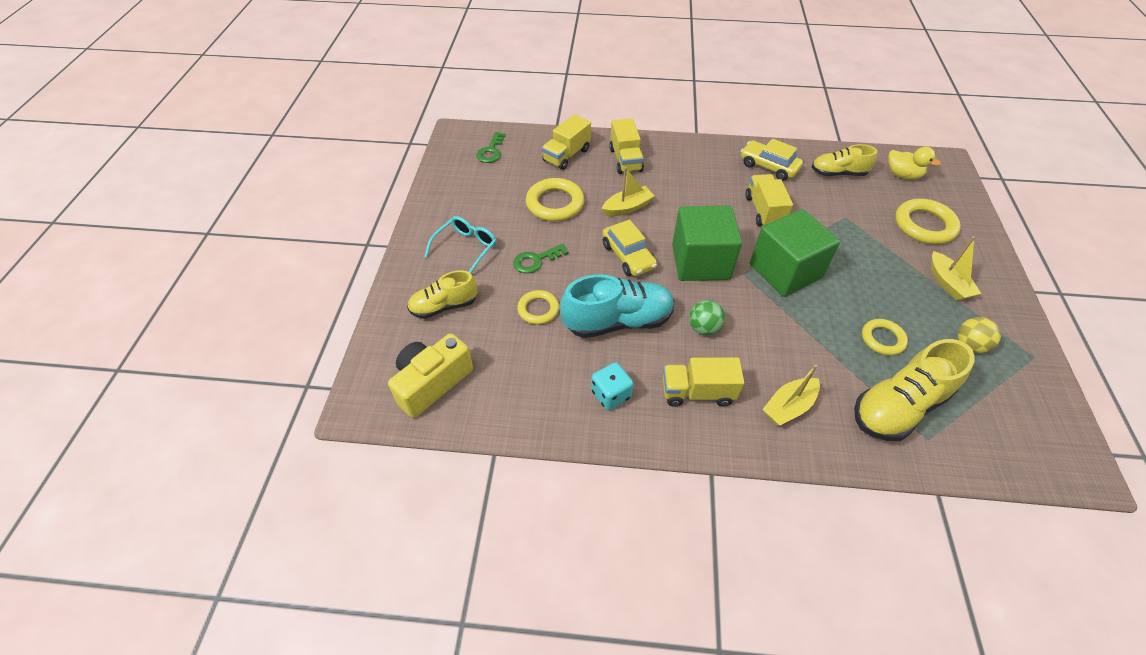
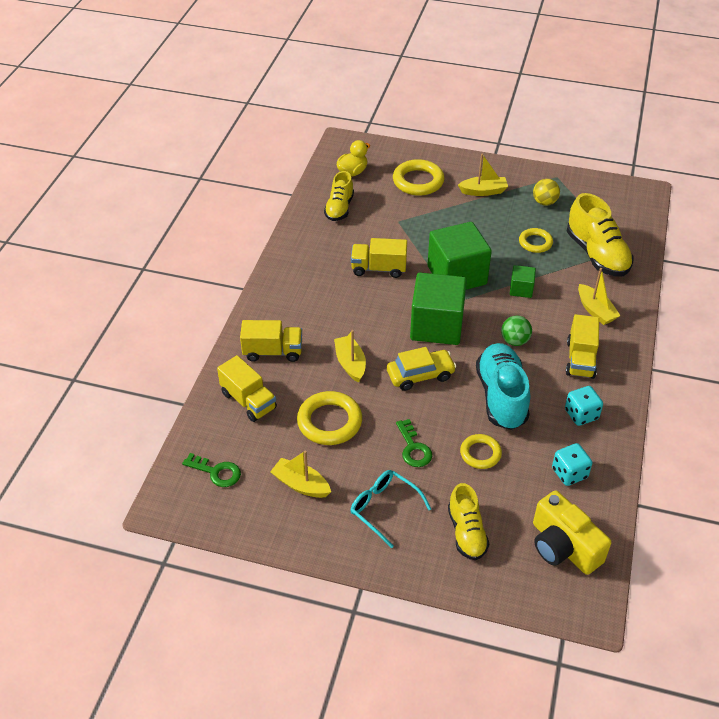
camera: 80 degrees left, 5 degrees down
(485, 196) = (301, 484): none -> yellow boat
(525, 385) = (569, 473): none -> turquoise dice
(768, 167) = (317, 249): yellow car -> none
(790, 329) = (521, 289): none -> green cube

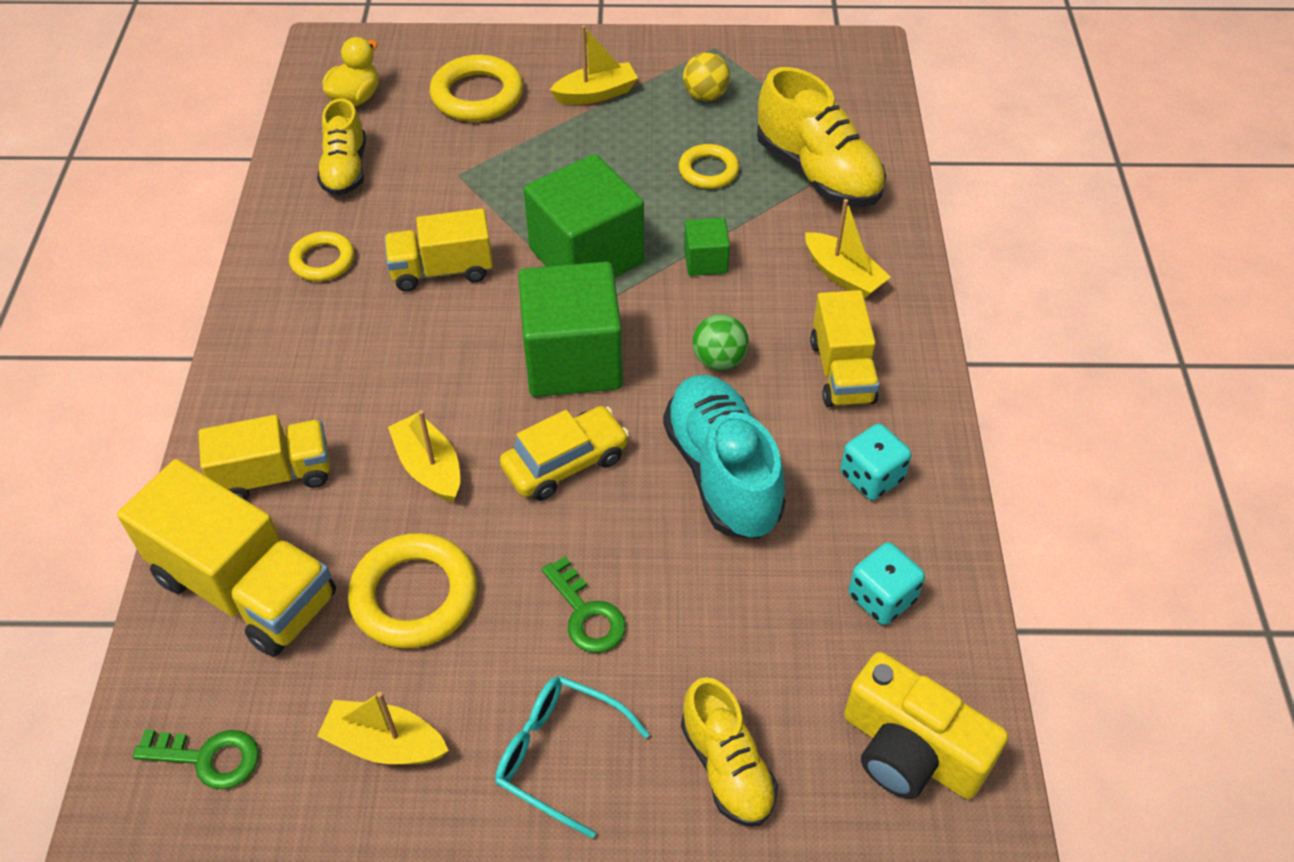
camera: 15 degrees left, 5 degrees up
(248, 401) = (246, 588): yellow truck -> yellow truck, size x1.56
(480, 453) = (712, 596): yellow ring -> yellow ring (323, 260)

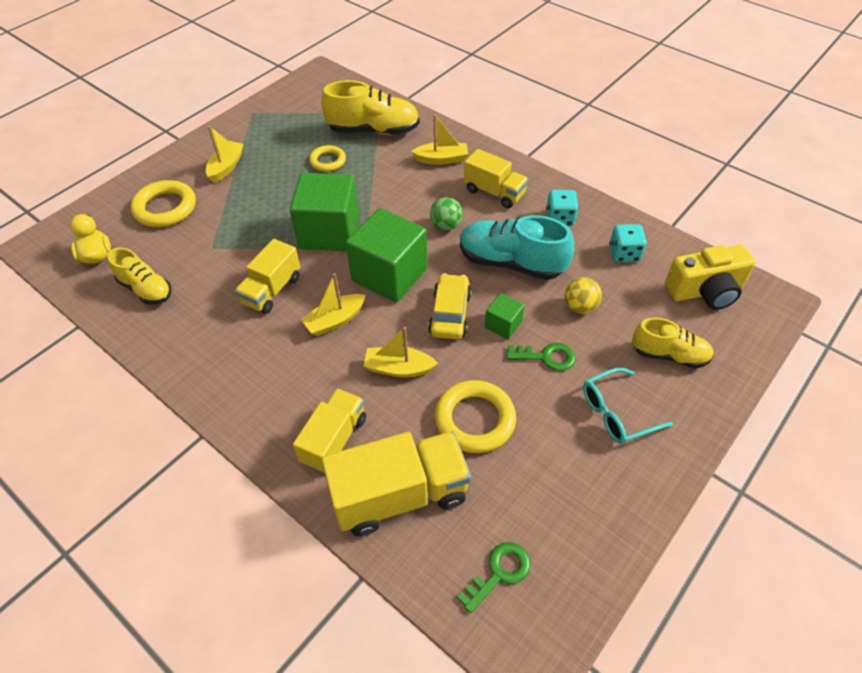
camera: 50 degrees left, 0 degrees up
(323, 260) = (202, 336): yellow ring -> none
(385, 744) = (555, 482): yellow boat -> yellow boat (335, 320)
(705, 96) = (279, 134): yellow ball -> yellow ball (580, 307)
(705, 261) = (382, 195): green cube -> green cube (503, 325)

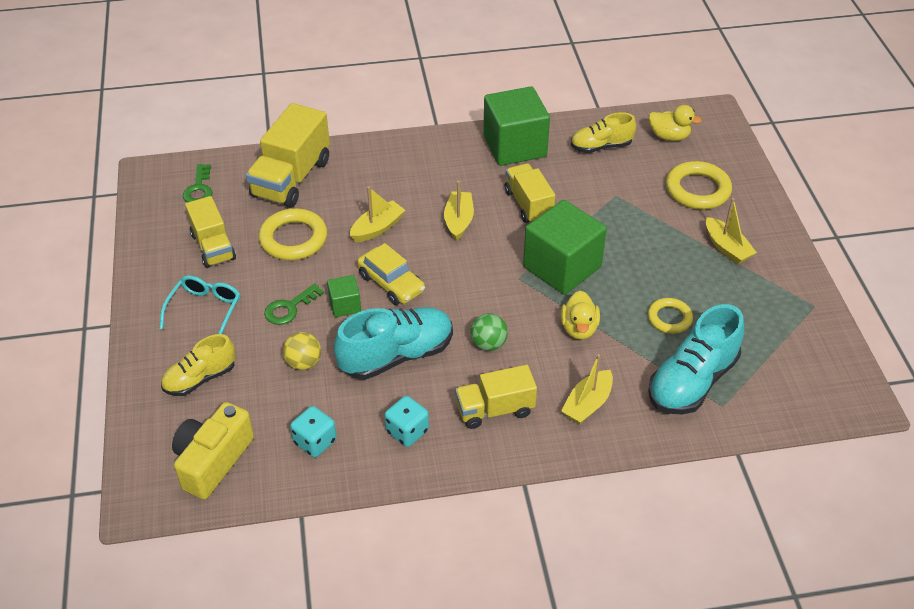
camera: 130 degrees right, 5 degrees down
(334, 440) = (362, 172): yellow truck -> yellow truck (213, 247)
(373, 130) = (692, 381): yellow shoe -> turquoise shoe
(382, 193) = (579, 328): none -> yellow duck
(389, 275) = (471, 274): green cube -> green cube (514, 146)

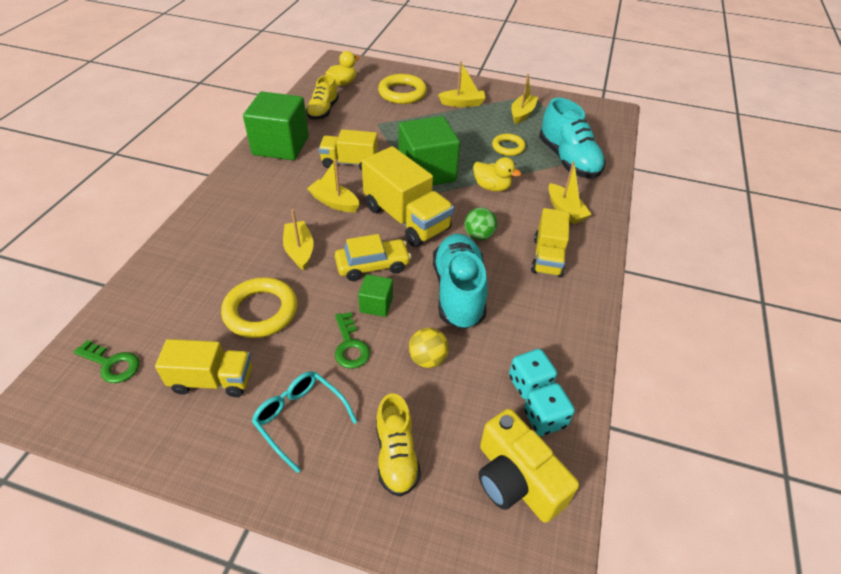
camera: 65 degrees left, 0 degrees up
(291, 178) = (177, 284): yellow truck -> yellow truck (406, 218)
(407, 431) = (546, 315): turquoise dice -> turquoise dice (544, 419)
(758, 309) = (522, 113): none -> yellow boat

